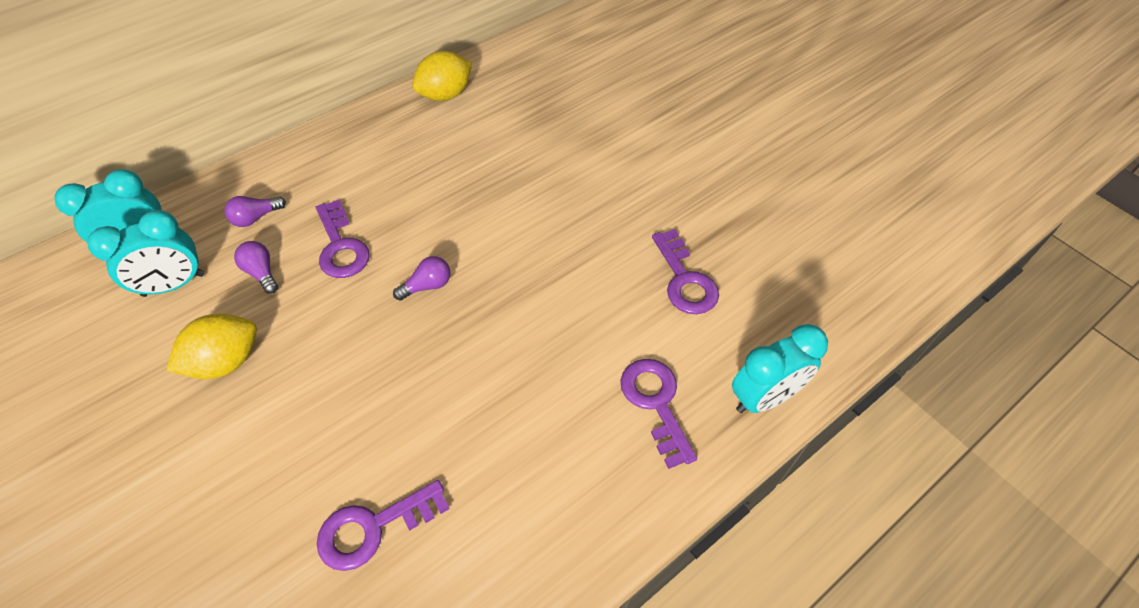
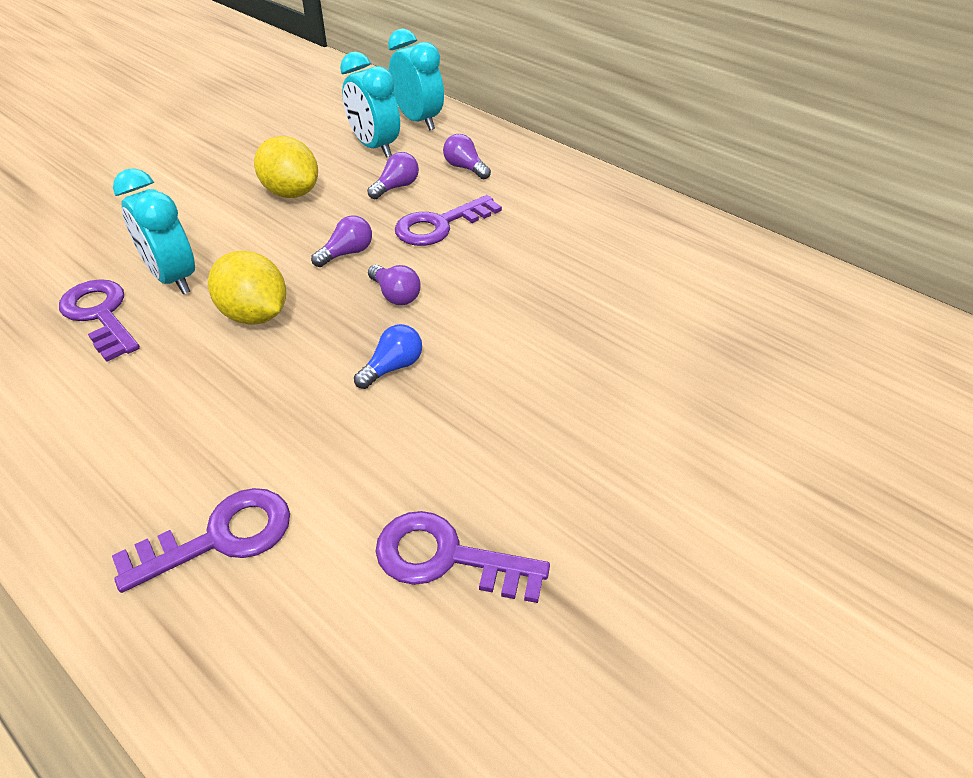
camera: 80 degrees right, 10 degrees down
(354, 317) = (347, 253): none -> purple light bulb
(445, 95) = (718, 252): yellow lemon -> yellow lemon (255, 315)
(513, 294) = (393, 367): none -> blue light bulb
(685, 280) = (446, 558): purple key -> purple key turned 45 degrees clockwise
(764, 397) = (219, 690): turquoise clock -> turquoise clock (173, 278)

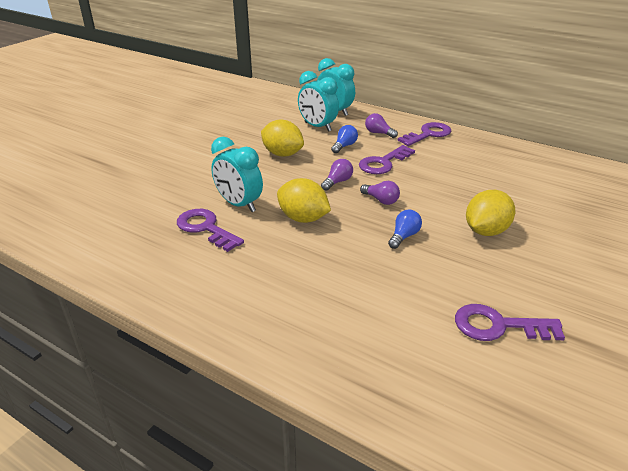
camera: 10 degrees left, 10 degrees down
(220, 537) = (360, 333): purple key -> purple key (428, 134)
(396, 187) = (344, 146): purple light bulb -> blue light bulb
(532, 374) = (486, 231): none -> yellow lemon

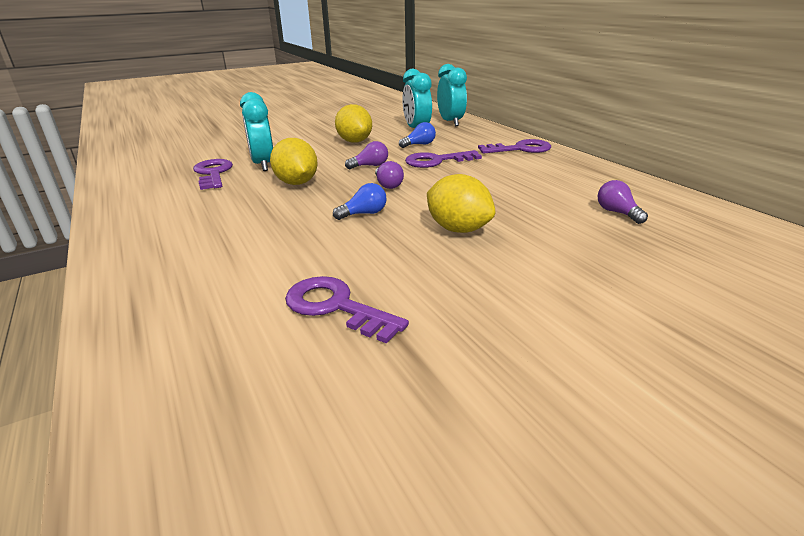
camera: 30 degrees right, 5 degrees down
(378, 133) = (468, 141): purple light bulb -> purple light bulb (617, 213)
(486, 231) = (458, 229): yellow lemon -> yellow lemon turned 60 degrees clockwise

